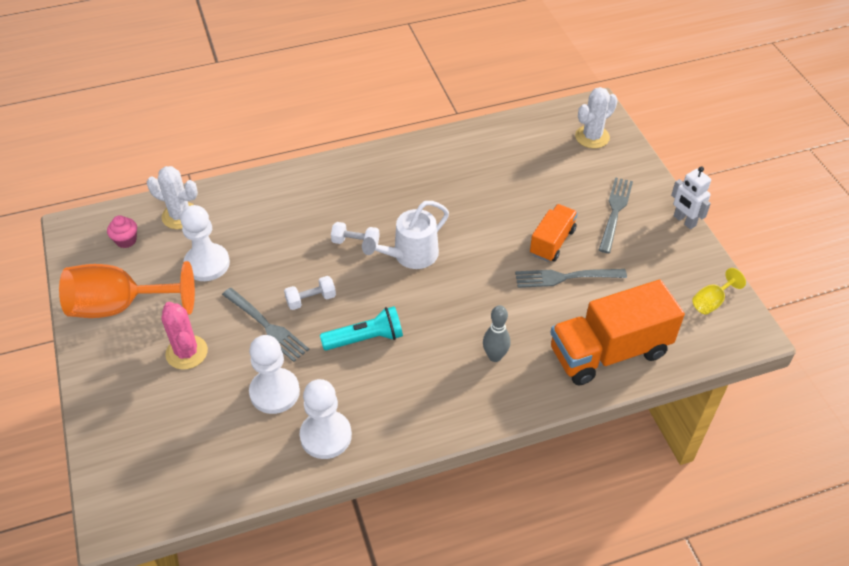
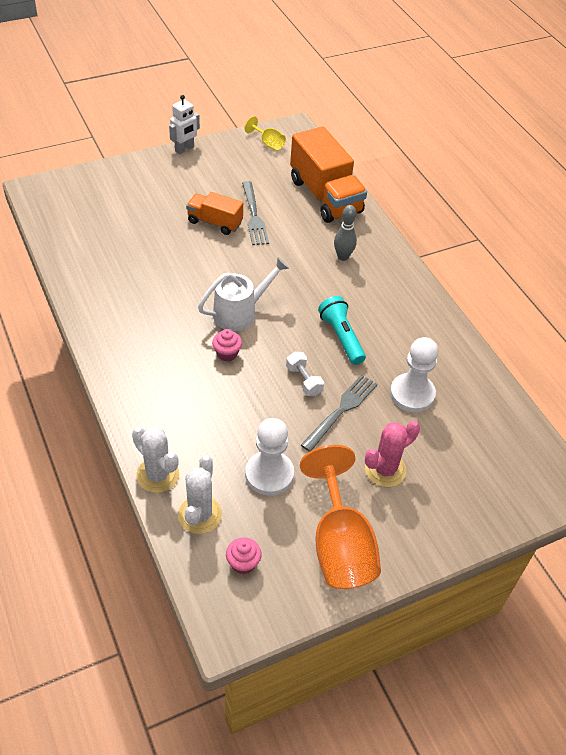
camera: 100 degrees left, 0 degrees up
(326, 436) = (444, 354): white pawn -> none
(355, 242) = (227, 354): white dumbbell -> pink cupcake
(410, 255) = (240, 312): white watering can -> white watering can turned 75 degrees counterclockwise
(592, 137) = (78, 194): white cactus -> white cactus (157, 475)
(615, 212) = (176, 185): grey fork -> none

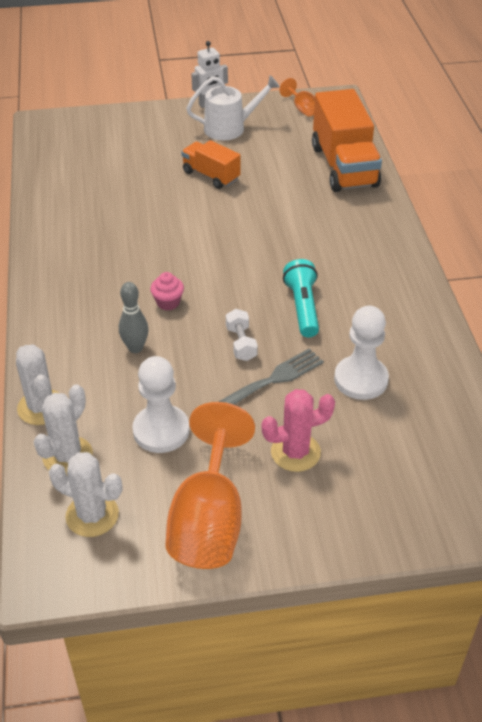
camera: 20 degrees right, 5 degrees down
(240, 312) = (200, 265): white watering can -> white watering can (230, 128)
(243, 563) = (92, 515): pink cupcake -> white cactus
(254, 216) = (256, 175): grey fork -> none
(268, 143) = (302, 109): yellow goblet -> orange goblet
(343, 257) = (338, 228): grey bowling pin -> grey bowling pin (135, 348)

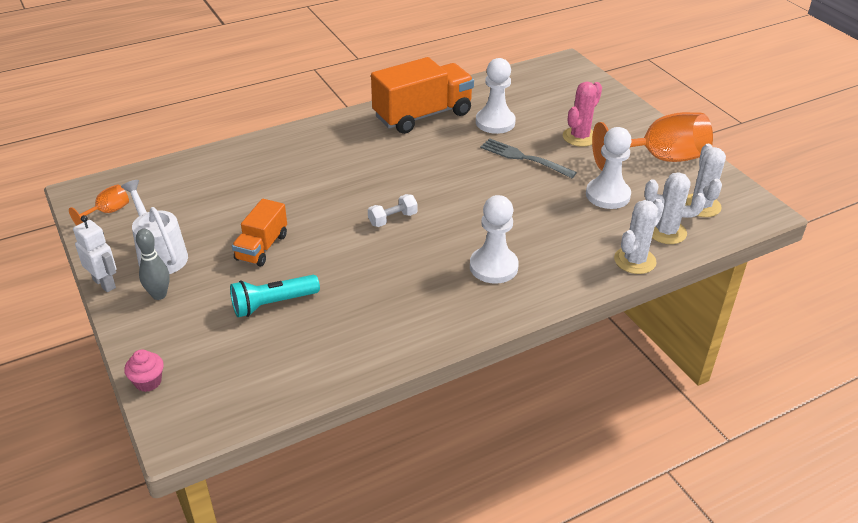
camera: 110 degrees left, 5 degrees down
(100, 301) = (493, 267): none -> white pawn
(135, 348) = (536, 230): grey bowling pin -> grey bowling pin (159, 295)
(168, 302) = (471, 226): pink cupcake -> pink cupcake (148, 382)
(241, 343) = (494, 179): white dumbbell -> white dumbbell (393, 219)
(295, 452) = (580, 137): pink cactus -> pink cactus turned 75 degrees clockwise
(302, 307) = (434, 158): turquoise flashlight -> turquoise flashlight (273, 304)
(344, 166) = (218, 168): orange truck -> orange truck (422, 115)

